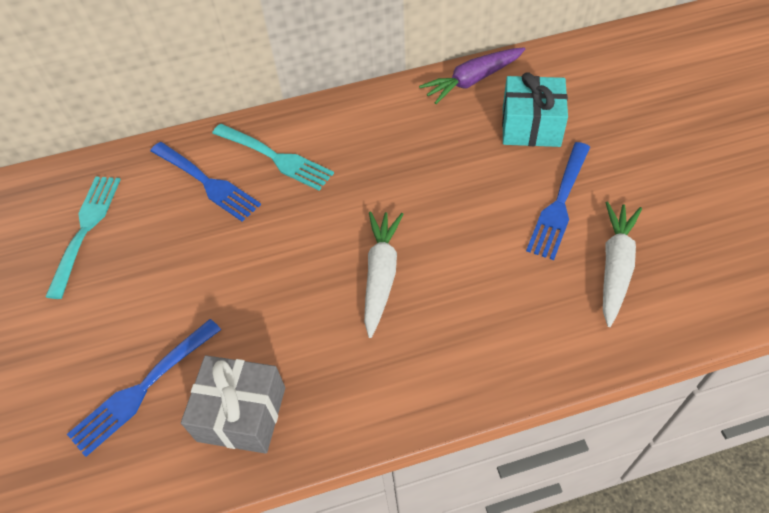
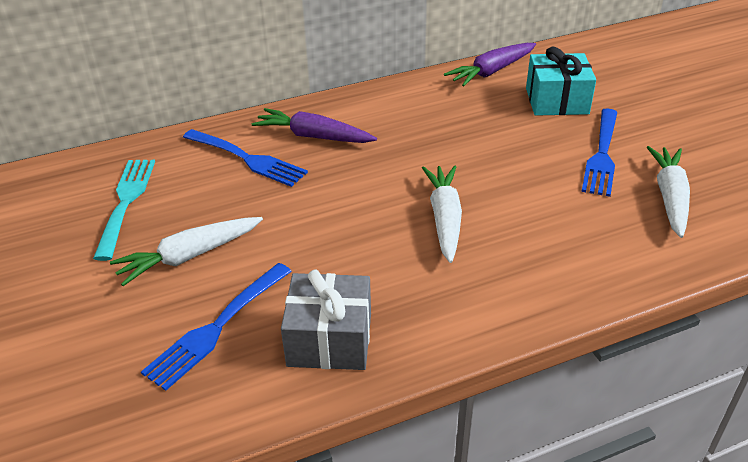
camera: 10 degrees left, 15 degrees down
(132, 301) = (189, 256): none -> white carrot
(275, 158) = (313, 136): turquoise fork -> purple carrot

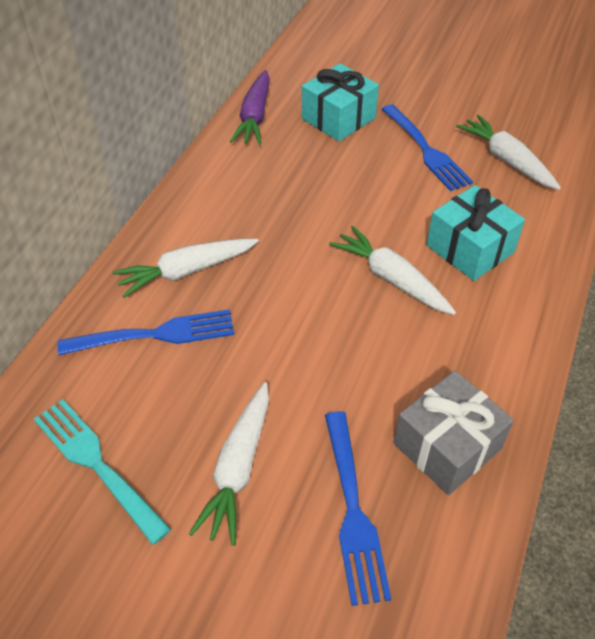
camera: 45 degrees left, 10 degrees up
(313, 136) = (186, 271): purple carrot -> white carrot
(538, 236) = (470, 249): none -> turquoise gift

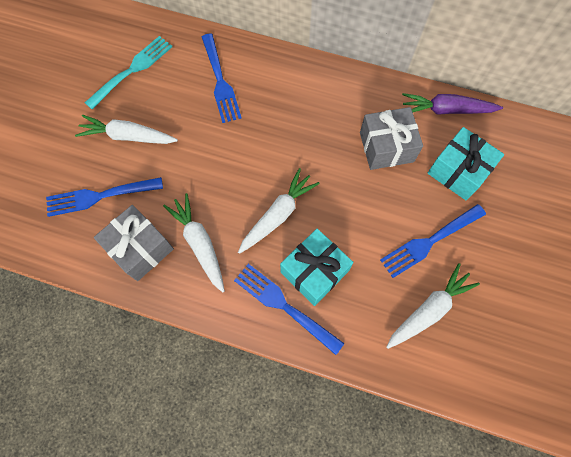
camera: 85 degrees right, 20 degrees up
(186, 271) = (273, 89): white carrot -> white carrot (199, 244)
(299, 170) = (386, 147): none -> grey gift
(518, 280) = (284, 305): none -> blue fork

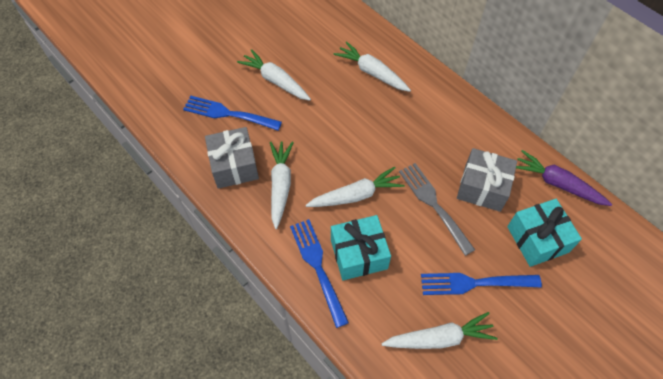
camera: 30 degrees right, 10 degrees down
(132, 70) = (308, 34): turquoise fork -> none
(220, 81) = (372, 72): blue fork -> white carrot
(353, 186) = (433, 204): none -> grey fork

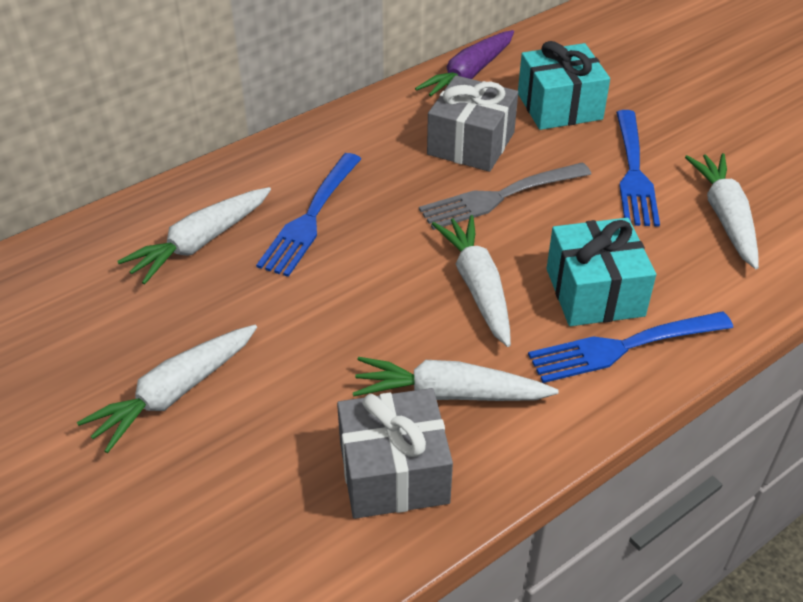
camera: 85 degrees left, 15 degrees down
(228, 113) = (247, 484): blue fork -> blue fork (310, 218)

